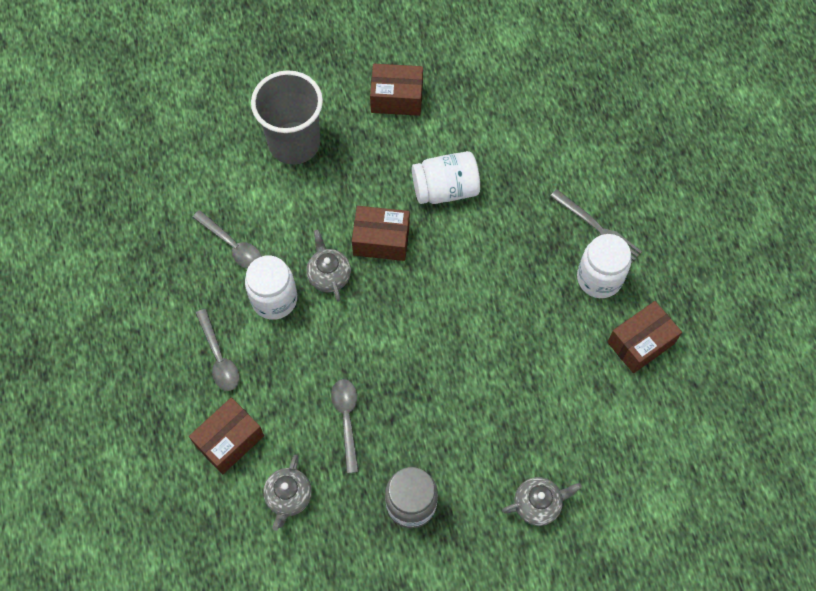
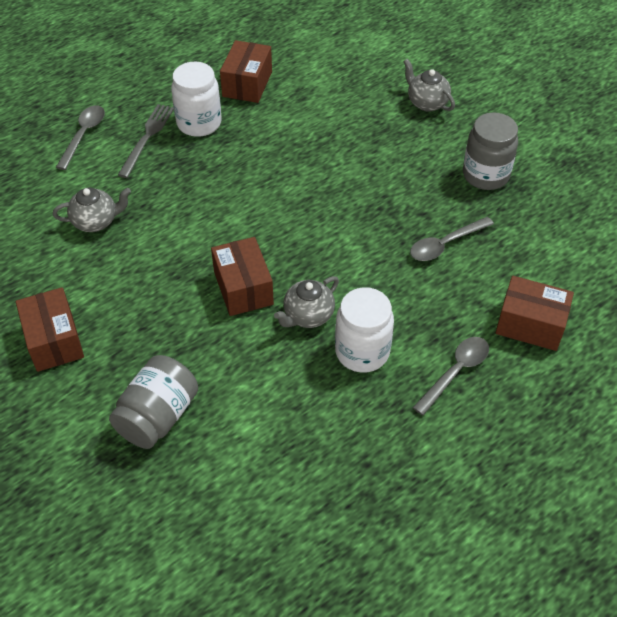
camera: 115 degrees left, 15 degrees down
(233, 245) = (322, 419): grey spoon -> grey spoon (84, 135)
(288, 497) = (545, 258): grey teapot -> grey teapot (96, 221)
(294, 143) = (158, 416): grey cup -> grey jar
(445, 189) = (156, 258): white jar -> none
(640, 343) = (247, 84): brown box -> brown box turned 75 degrees clockwise

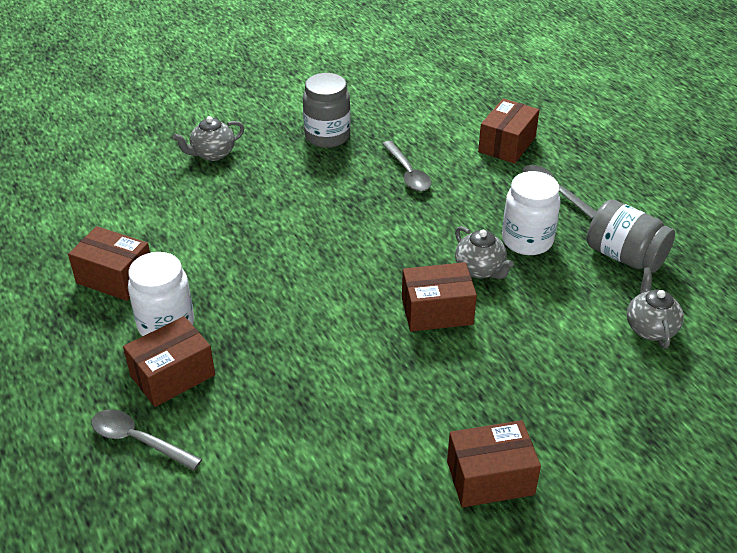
camera: 80 degrees left, 10 degrees down
(96, 221) = (305, 432): grey teapot -> grey teapot (650, 328)
(147, 138) = (172, 375): grey fork -> brown box
(158, 416) = (597, 389): grey jar -> grey jar (625, 256)

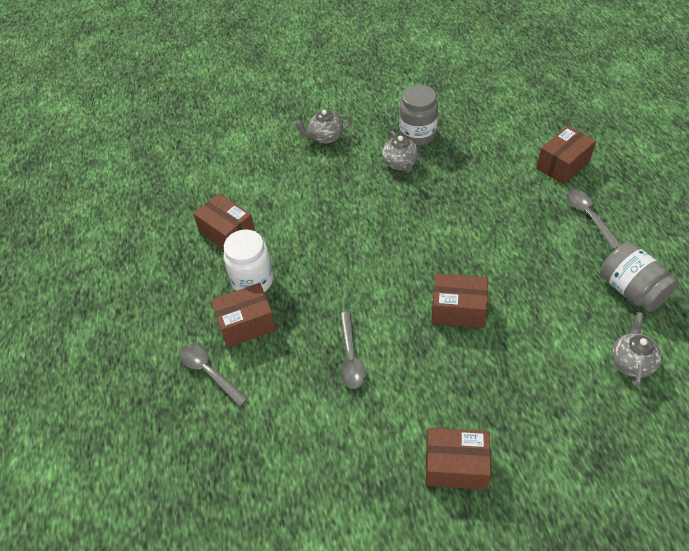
camera: 20 degrees right, 10 degrees up
(408, 173) = (472, 179): grey spoon -> grey spoon (351, 357)
(480, 269) = (504, 279): grey teapot -> grey teapot (400, 164)
(527, 240) = (551, 259): white jar -> none

